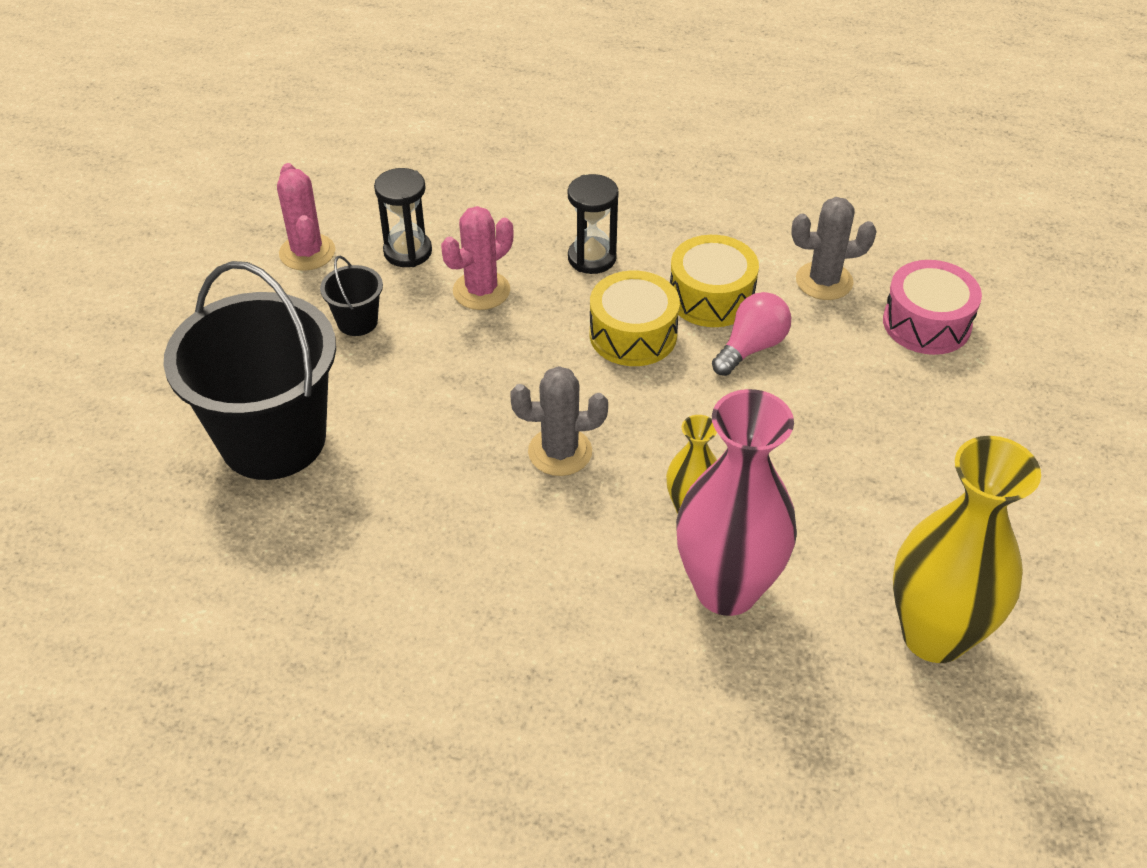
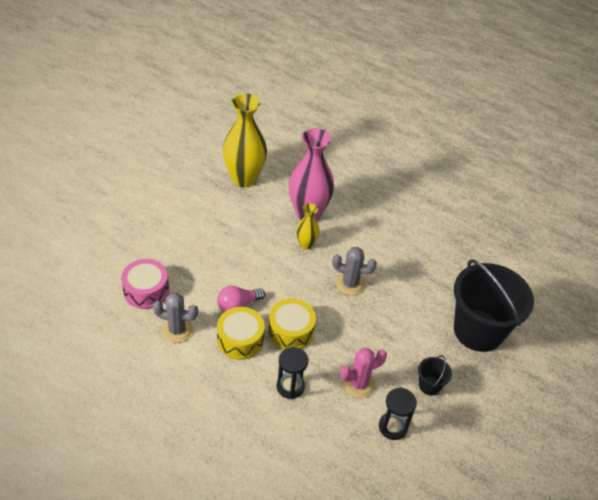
camera: 165 degrees left, 0 degrees up
(307, 252) = (452, 446): pink cactus -> none

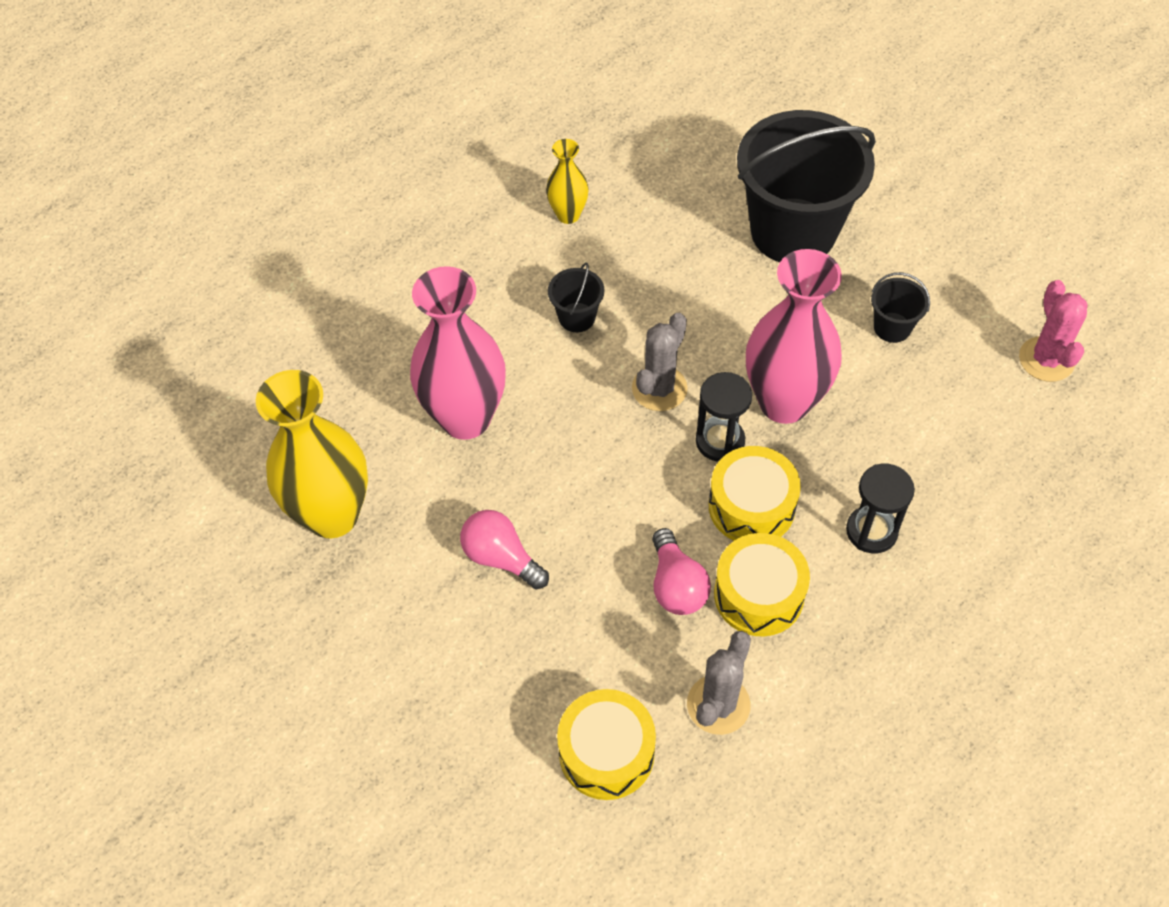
camera: 70 degrees left, 10 degrees up
(146, 291) = (606, 753): pink drum -> yellow drum
(237, 238) = (501, 558): none -> pink light bulb
(306, 244) = (547, 438): yellow vase -> yellow vase (568, 215)
(358, 384) = (878, 426): pink cactus -> pink cactus (1046, 359)
(360, 338) = (784, 402): none -> pink vase
(381, 245) = (577, 317): none -> black bucket
(393, 427) = (965, 398): black hourglass -> black hourglass (720, 441)

